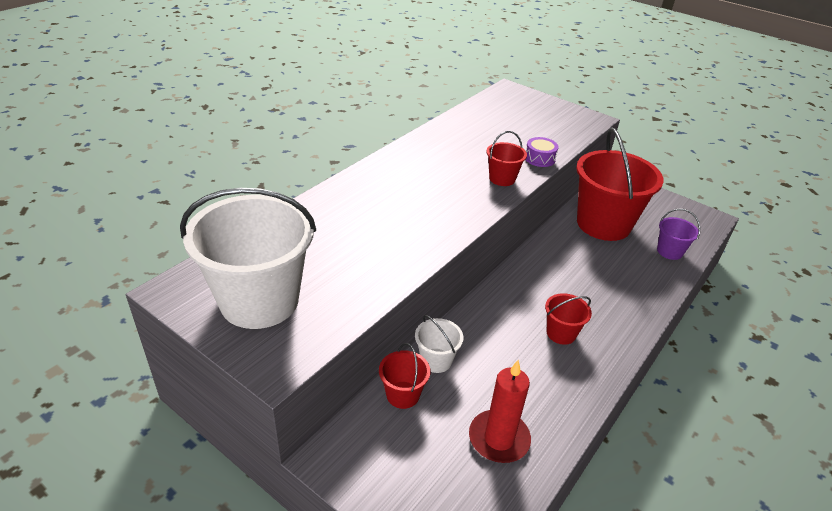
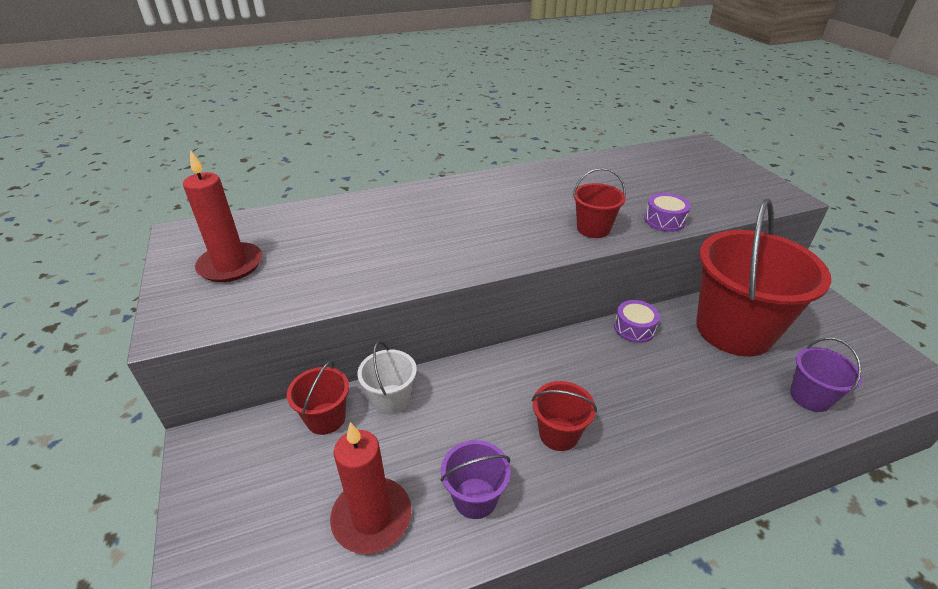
camera: 35 degrees right, 0 degrees up
(259, 301) = (231, 265): white bucket -> red candle
(547, 245) = (634, 328): none -> purple drum
(548, 395) = (475, 498): none -> purple bucket

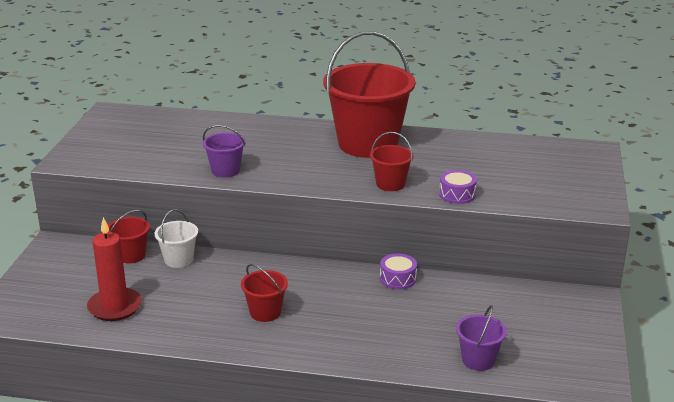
camera: 30 degrees right, 10 degrees down
(231, 265) = (122, 138): red candle -> none
(475, 498) = (179, 320): purple bucket -> purple bucket (225, 170)
(734, 330) = (480, 306): red bucket -> red bucket (368, 144)

